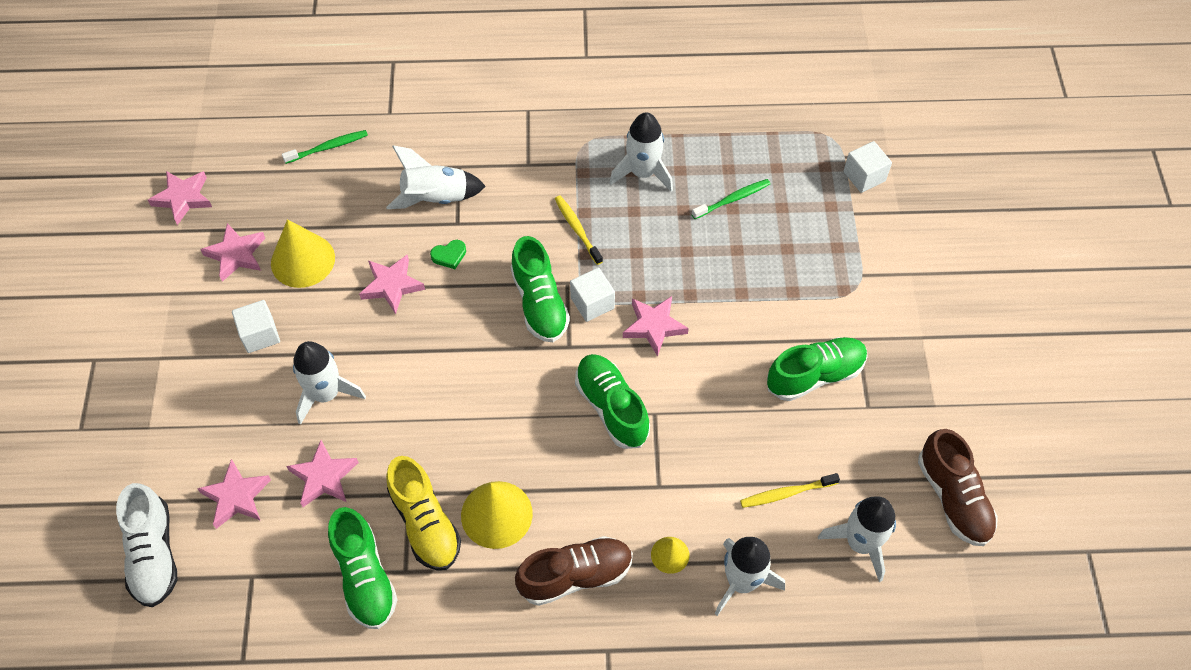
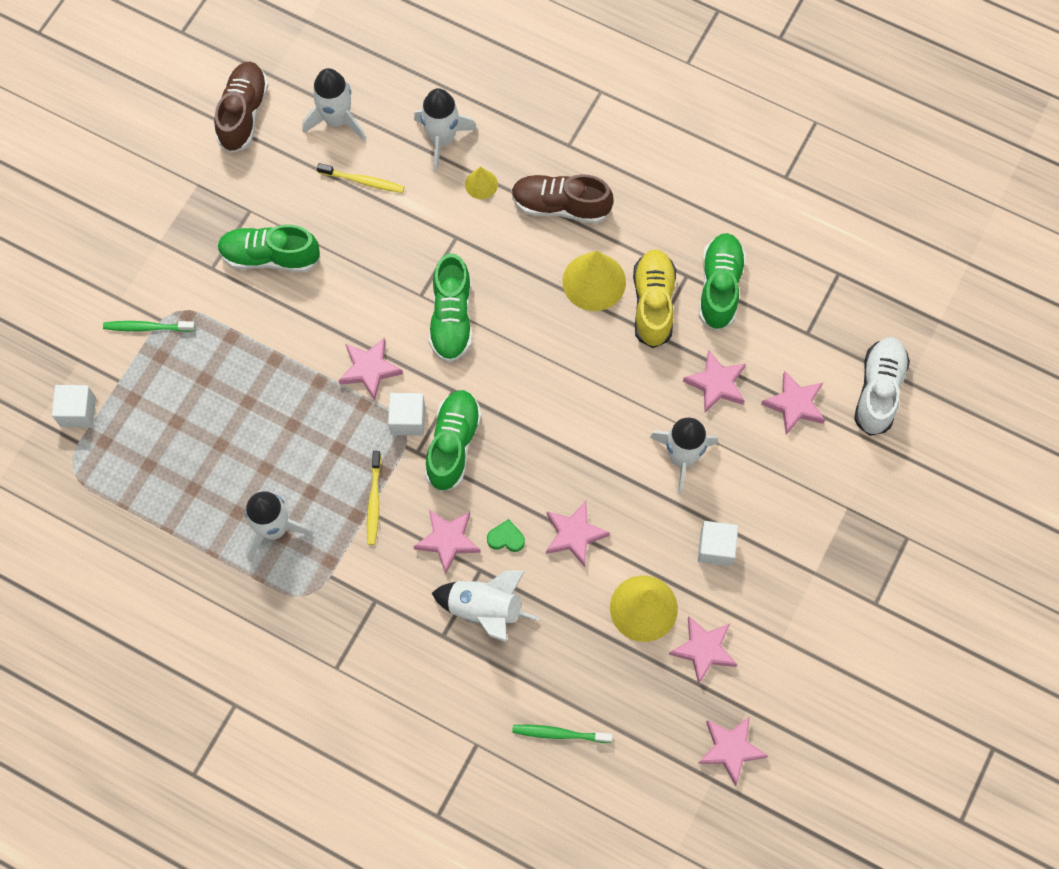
camera: 150 degrees left, 10 degrees up
(497, 231) = (448, 540): none -> pink star
(732, 199) = (214, 454): green toothbrush -> green toothbrush (147, 327)

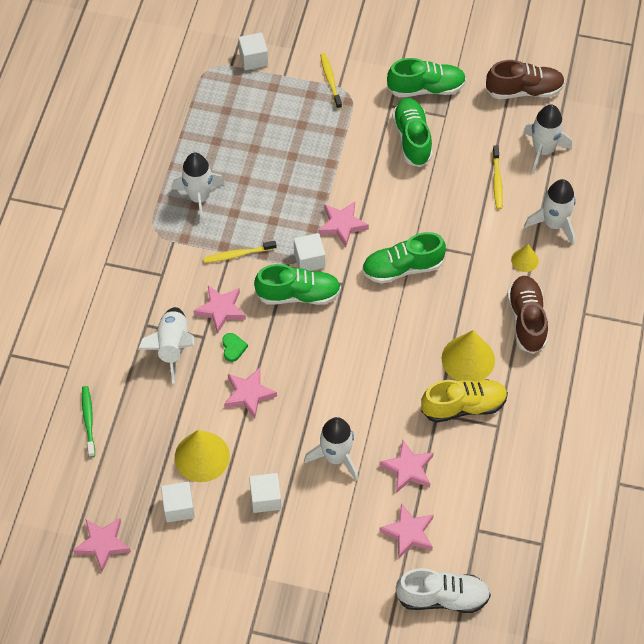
camera: 75 degrees right, 10 degrees down
(147, 327) = (330, 80): green toothbrush -> yellow toothbrush
(703, 650) = (178, 507): pink star -> white cube
(719, 287) = (496, 453): green shoe -> green shoe (426, 88)

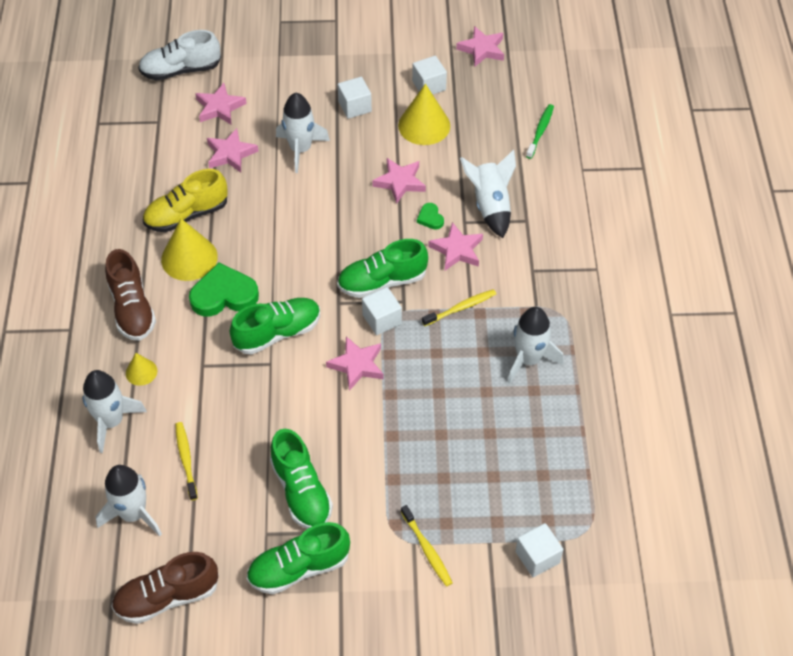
camera: 165 degrees right, 5 degrees down
(88, 420) = (540, 131): green toothbrush -> green toothbrush turned 135 degrees counterclockwise
(442, 314) = (224, 295): none -> green heart

